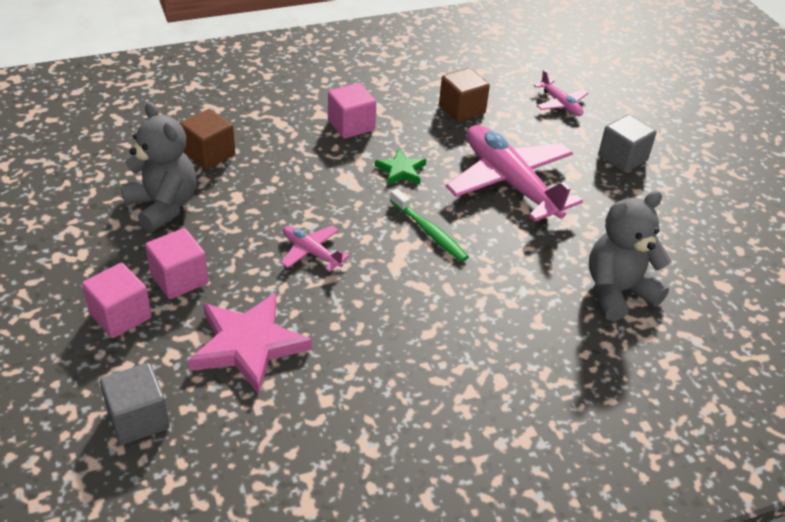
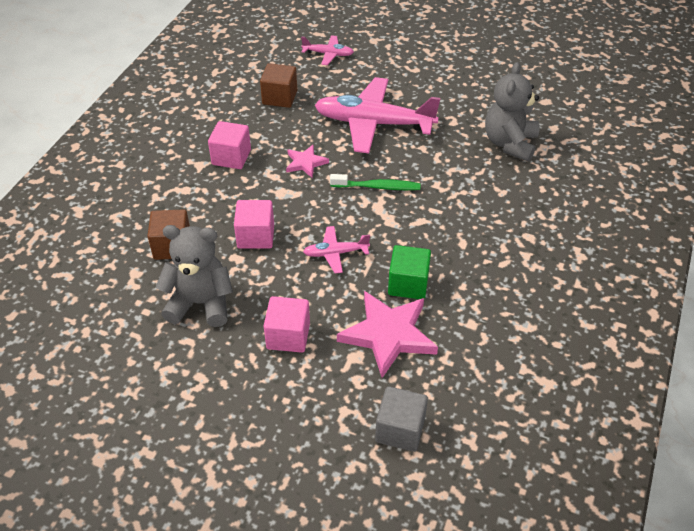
camera: 45 degrees left, 5 degrees up
(120, 316) = (291, 388): pink cube -> pink cube (256, 236)
(327, 323) = (408, 284): none -> green cube
(401, 170) = (305, 163): green star -> pink star
(622, 158) = (406, 64): grey cube -> none

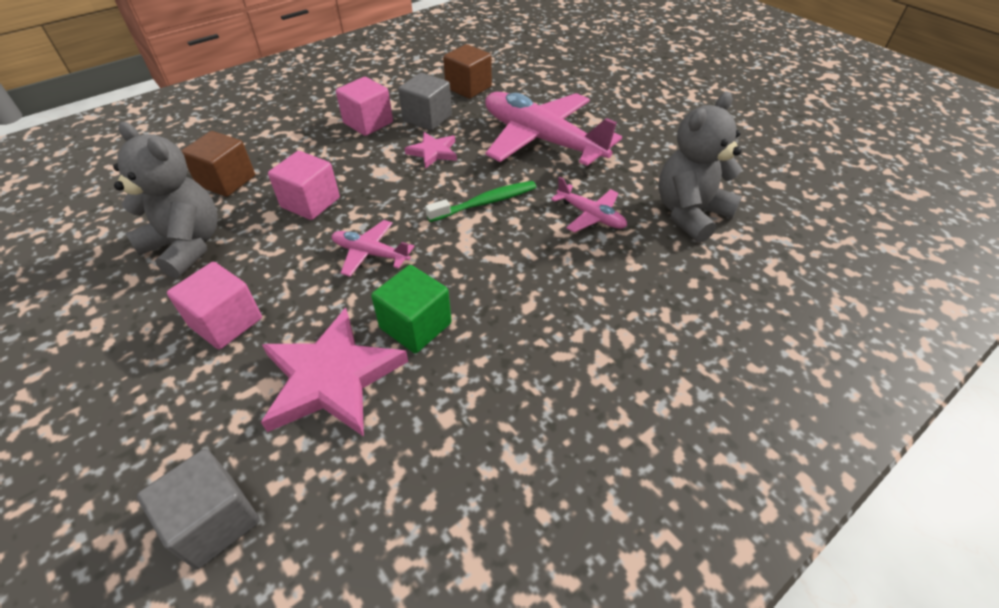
camera: 30 degrees right, 0 degrees up
(274, 136) = (427, 118): none -> grey cube
(328, 54) = (554, 66): pink plane -> pink plane (591, 216)
(377, 187) = (485, 202): green toothbrush -> green toothbrush turned 60 degrees counterclockwise

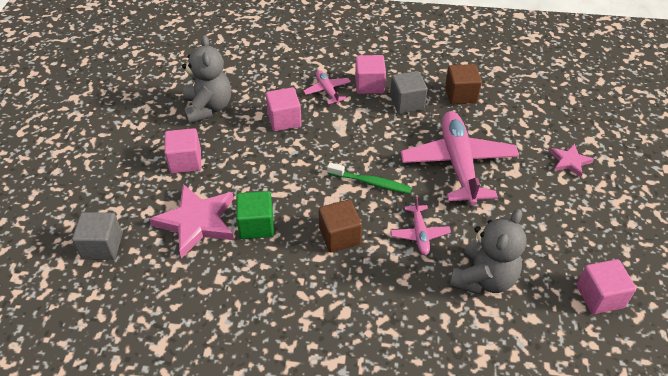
camera: 45 degrees right, 0 degrees up
(227, 181) = (260, 79): brown cube -> brown cube (339, 236)
(370, 253) = (279, 171): pink plane -> pink plane (327, 90)
(433, 152) = (382, 129): pink star -> pink star (570, 161)
(690, 214) = (483, 278): grey teddy bear -> grey teddy bear turned 120 degrees clockwise
(779, 167) = (599, 296): none -> pink cube

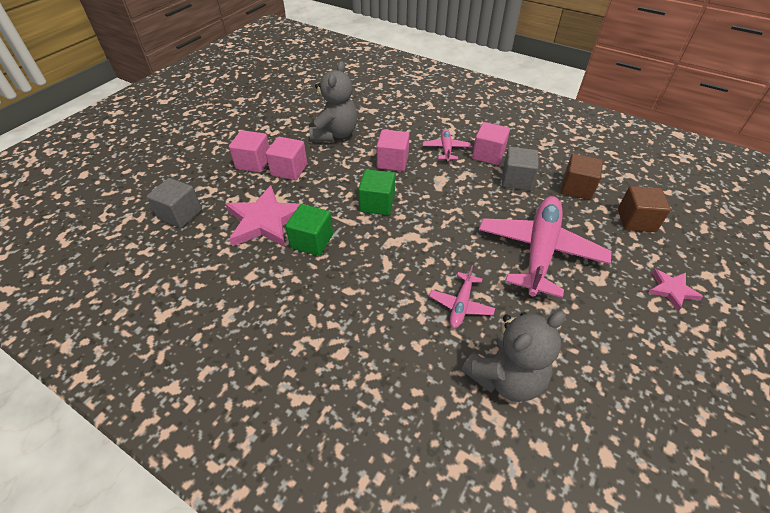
camera: 25 degrees right, 0 degrees up
(295, 168) = (377, 204): none -> green cube
(339, 236) = (380, 278): brown cube -> brown cube (636, 220)
(371, 183) = (440, 240): green toothbrush -> none
(599, 296) = (641, 458): pink cube -> pink cube (253, 163)

